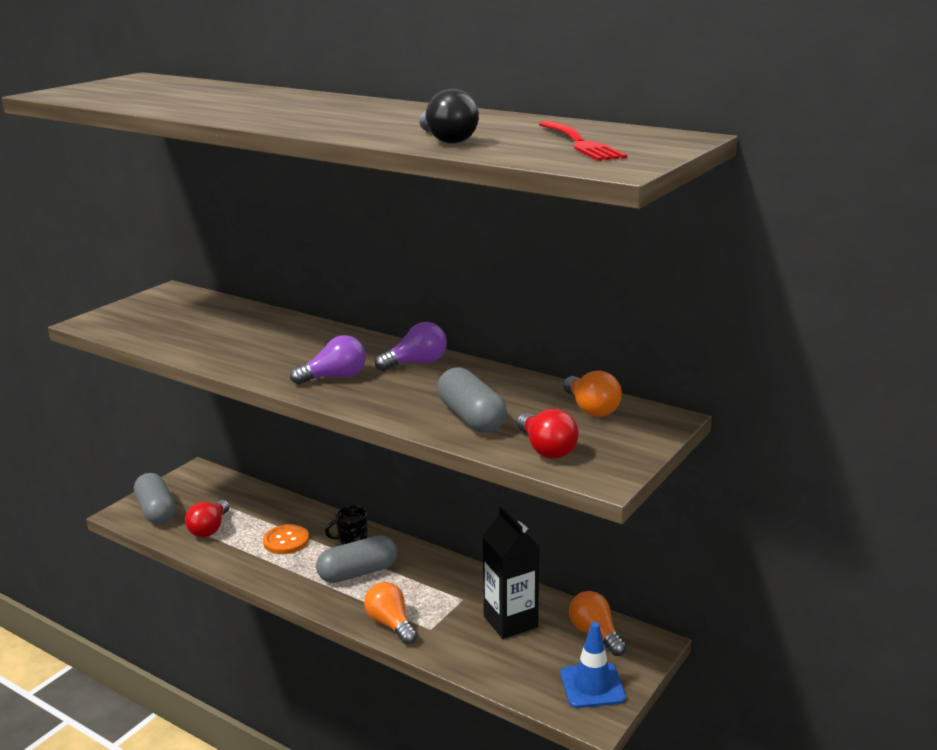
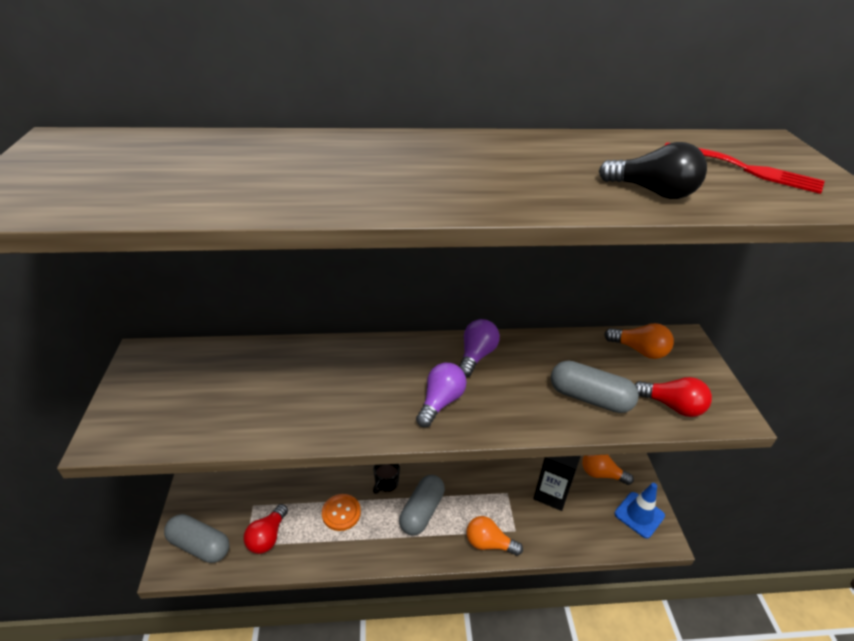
camera: 40 degrees left, 15 degrees up
(209, 529) = (267, 537): red light bulb -> red light bulb turned 45 degrees clockwise

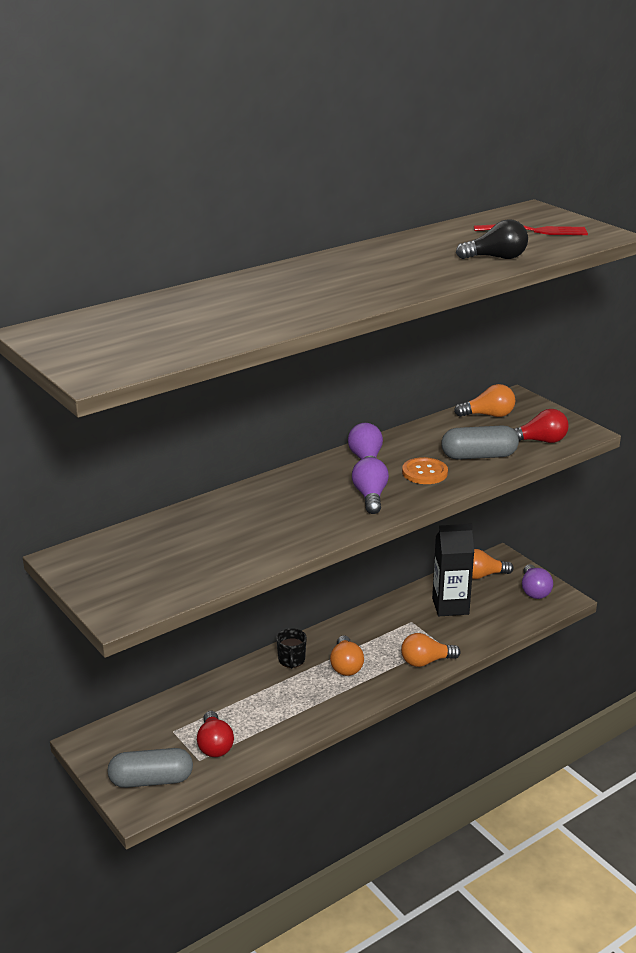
camera: 30 degrees left, 10 degrees down
(341, 513) = (270, 698): orange button -> orange button (424, 472)
(422, 511) = (346, 666): grey capsule -> orange light bulb
(639, 515) = (534, 591): blue traffic cone -> purple light bulb

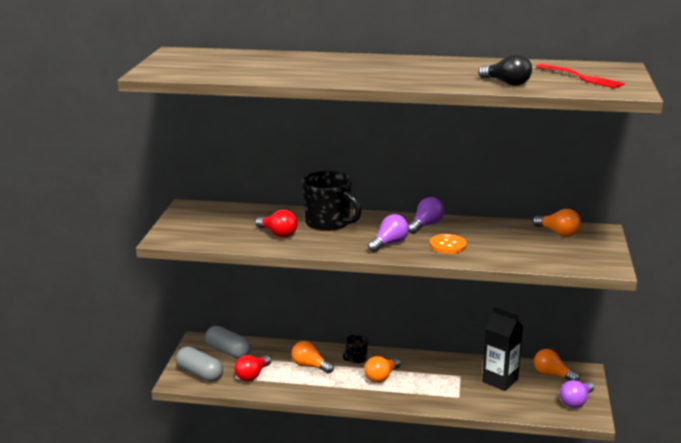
camera: 45 degrees right, 5 degrees down
(268, 502) = (328, 223): none -> black mug
(426, 661) = (433, 401): orange light bulb -> orange light bulb (310, 366)
(478, 456) = (501, 251): grey capsule -> grey capsule (228, 351)
(540, 441) = (564, 260): red light bulb -> red light bulb (278, 234)

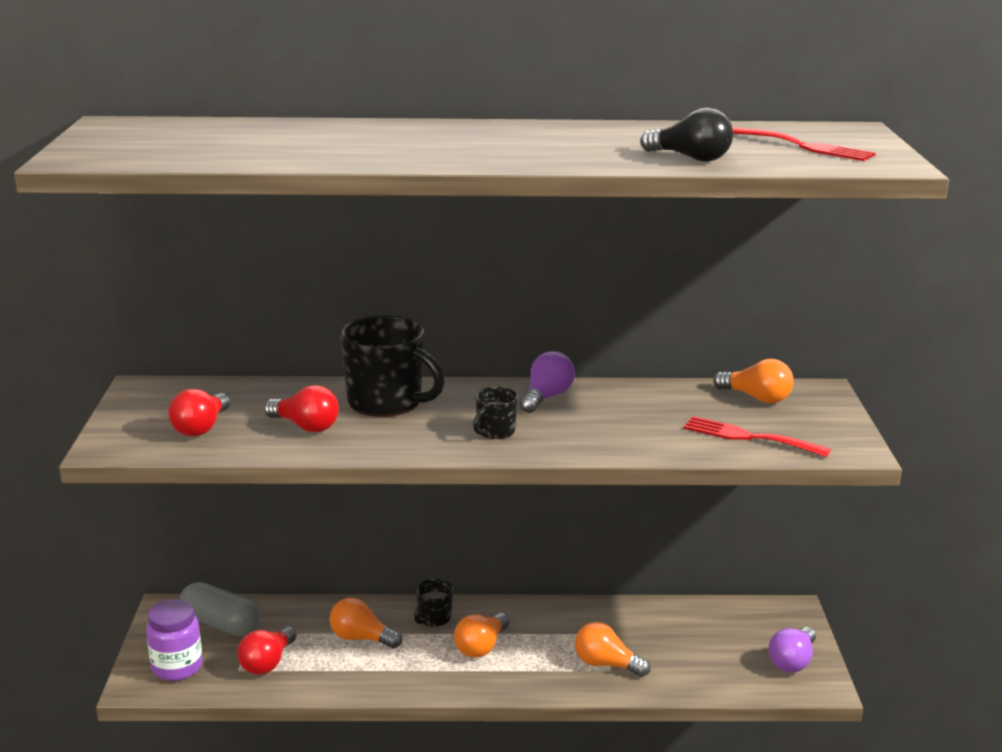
camera: 10 degrees left, 0 degrees up
(200, 373) = (177, 667): grey capsule -> purple jar
(218, 231) = (201, 428): none -> red light bulb
(389, 243) = (495, 431): purple light bulb -> black mug
(447, 245) = (590, 429): orange button -> none
(500, 380) = (668, 636): black carton -> none
(545, 256) = (748, 437): none -> red fork
(552, 375) = (746, 619): orange light bulb -> orange light bulb (606, 664)

